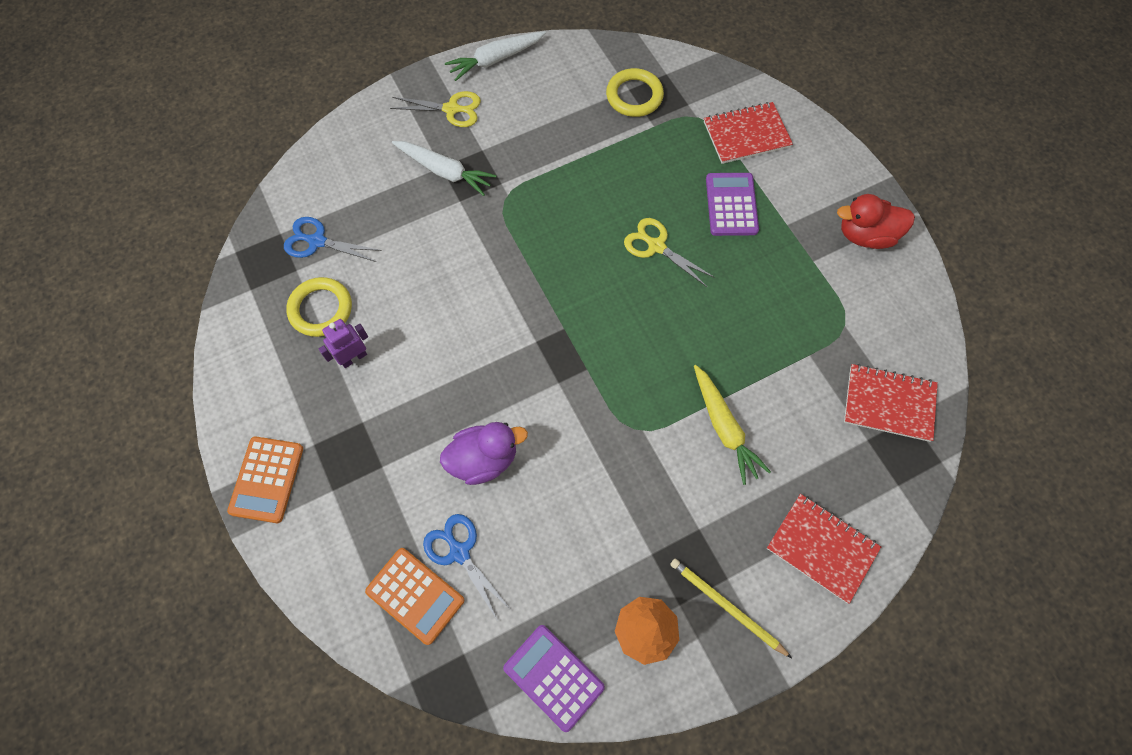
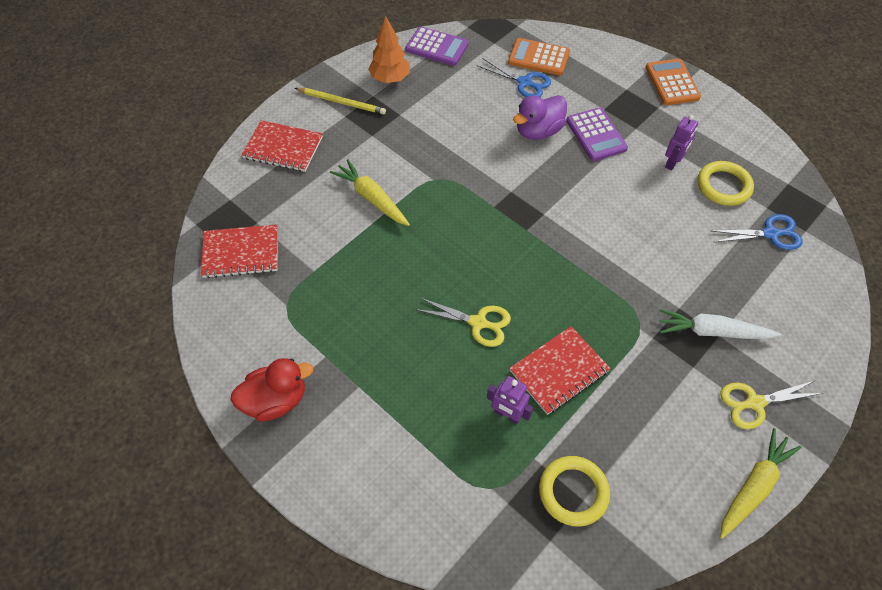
camera: 160 degrees right, 10 degrees down
(495, 60) = (753, 486): white carrot -> yellow carrot
(662, 162) = (507, 415): none -> purple robot
(731, 205) = (420, 389): purple calculator -> purple calculator (596, 135)
(746, 135) = (428, 483): red notebook -> red notebook (559, 371)

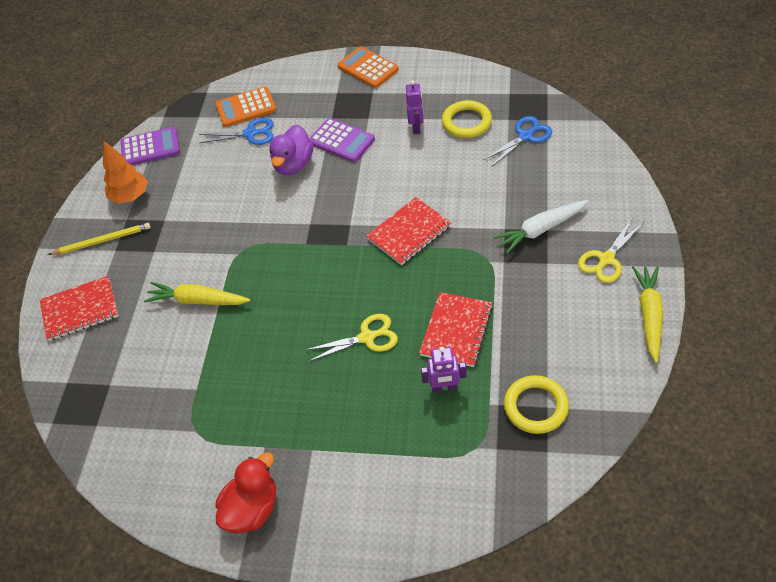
camera: 30 degrees left, 5 degrees down
(241, 253) = (117, 418): red notebook -> red notebook (409, 232)

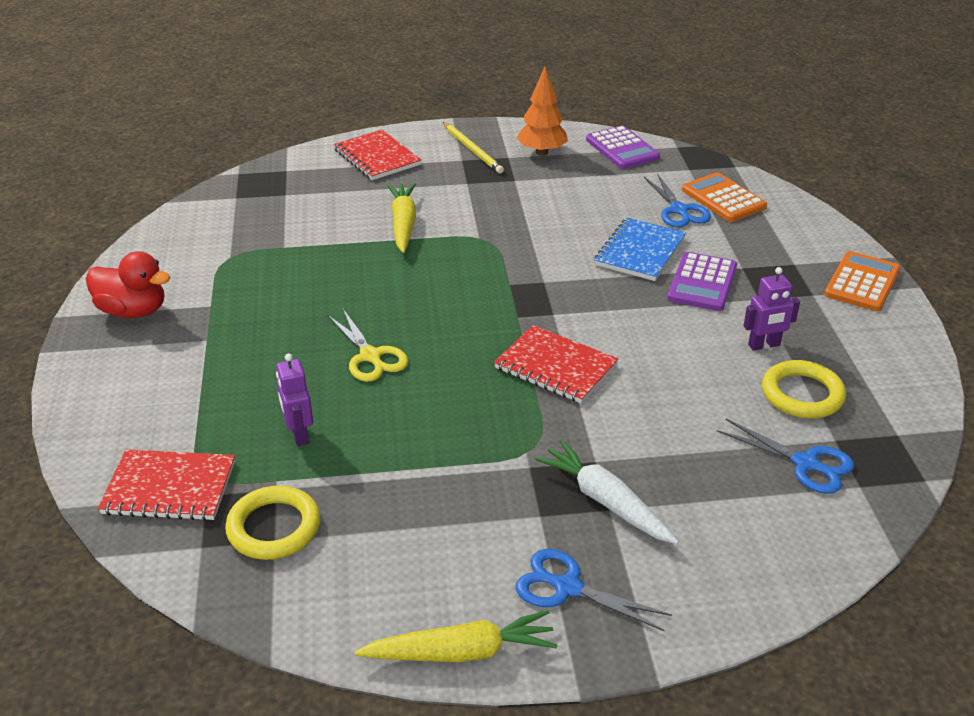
camera: 70 degrees right, 15 degrees down
(293, 165) = (640, 252): purple duck -> blue notebook
(456, 330) = (394, 434): red notebook -> red notebook (169, 488)
(606, 259) = (567, 587): yellow scissors -> blue scissors

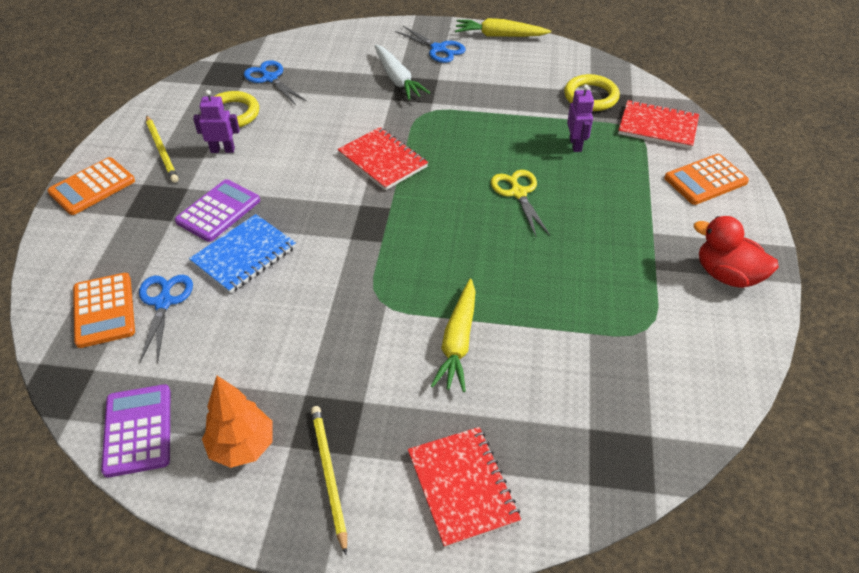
camera: 165 degrees left, 10 degrees up
(121, 413) = (705, 180): none -> orange calculator
(835, 332) = (162, 150): none -> yellow pencil

